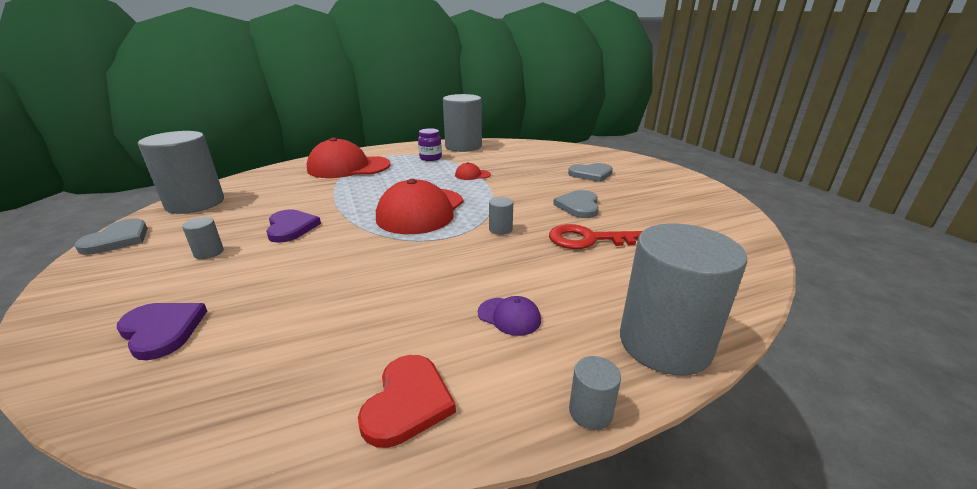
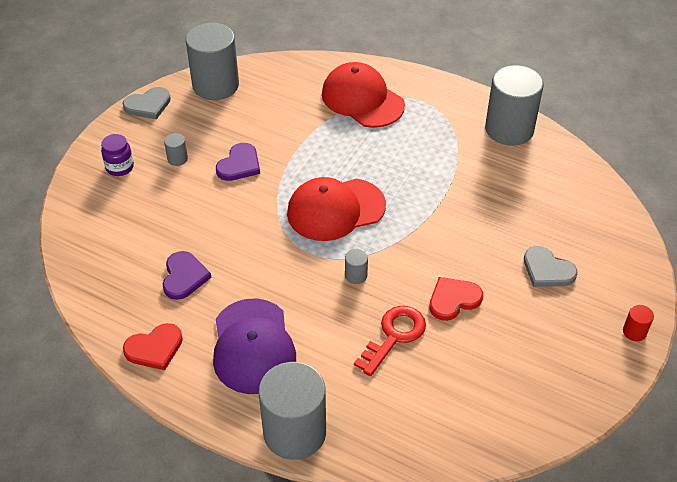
camera: 50 degrees right, 20 degrees up
(162, 330) = (112, 216): purple heart -> purple heart (184, 277)
(430, 158) = (447, 131): purple jar -> purple jar (120, 167)
(472, 175) = (441, 188): red cap -> none
(509, 316) = (253, 346): purple cap -> purple cap, size x2.36
(578, 206) = (453, 299): grey heart -> red heart
(588, 239) = (394, 336): red key -> red key turned 75 degrees clockwise
(590, 412) = (209, 421): grey cylinder -> none
(672, 172) = (634, 332): none -> red cylinder

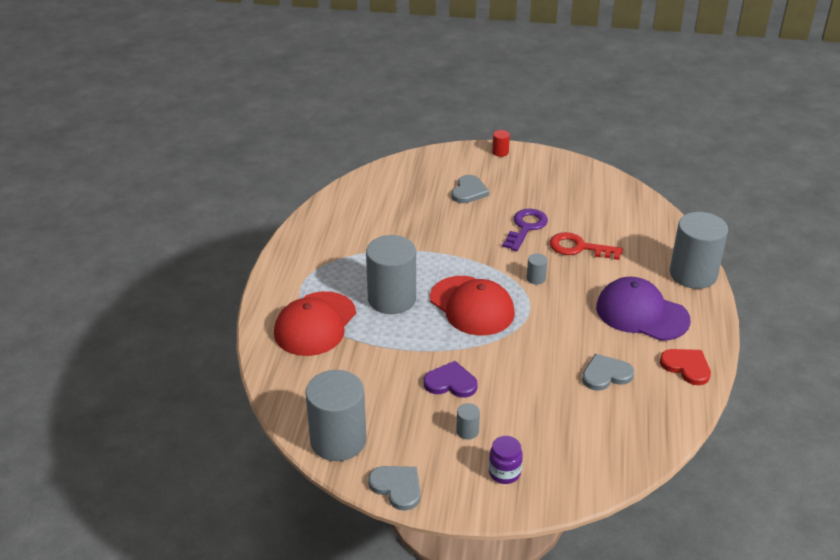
camera: 110 degrees left, 10 degrees down
(184, 277) = (606, 374): purple heart -> grey heart
(253, 346) = (642, 313): purple cap -> purple cap turned 120 degrees counterclockwise
(453, 299) = (526, 227): red heart -> purple key
(509, 129) = (318, 230): grey cylinder -> grey cylinder (392, 299)

